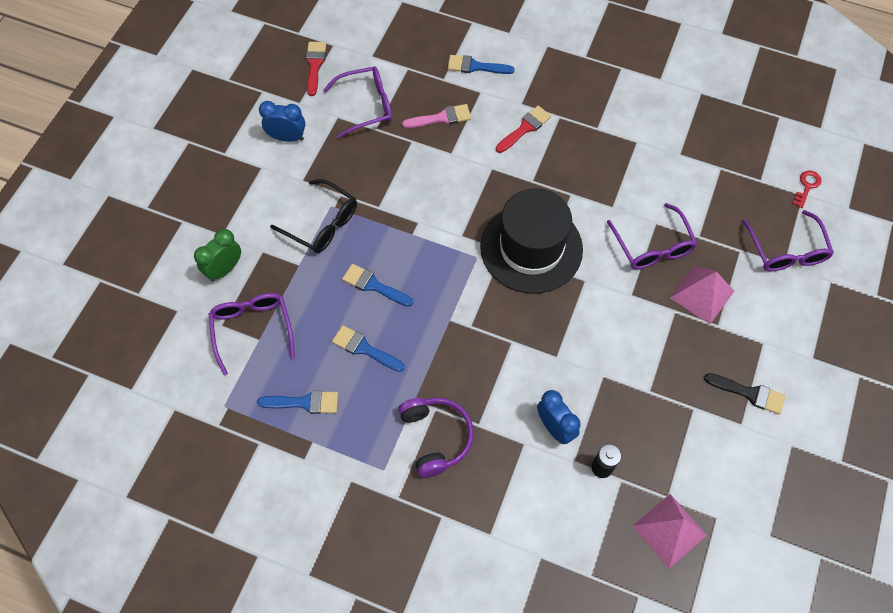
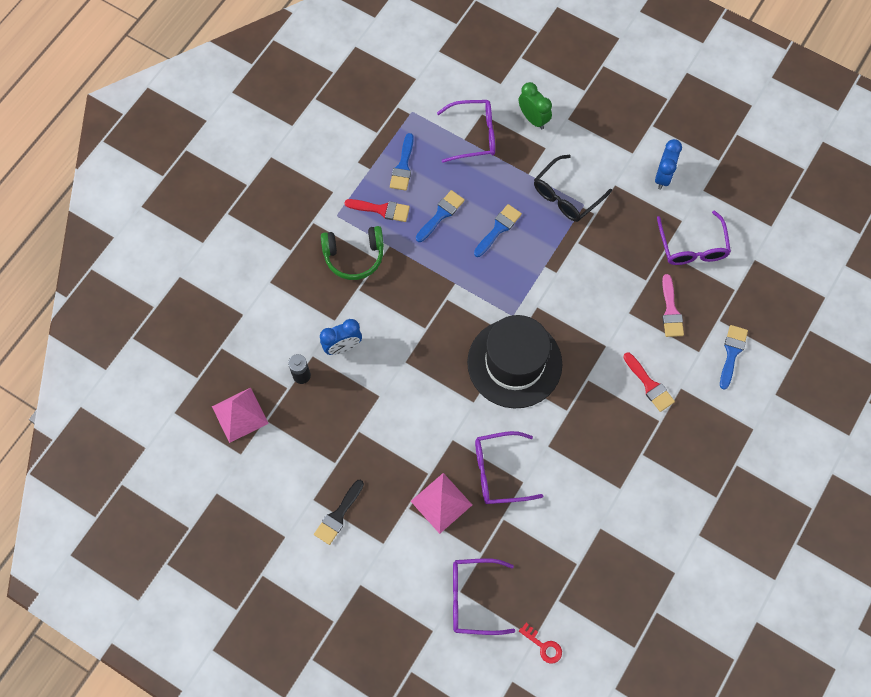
camera: 100 degrees right, 5 degrees up
(315, 65) = (747, 208): red brush -> red brush (381, 209)
(436, 437) = (354, 256): purple headphones -> green headphones

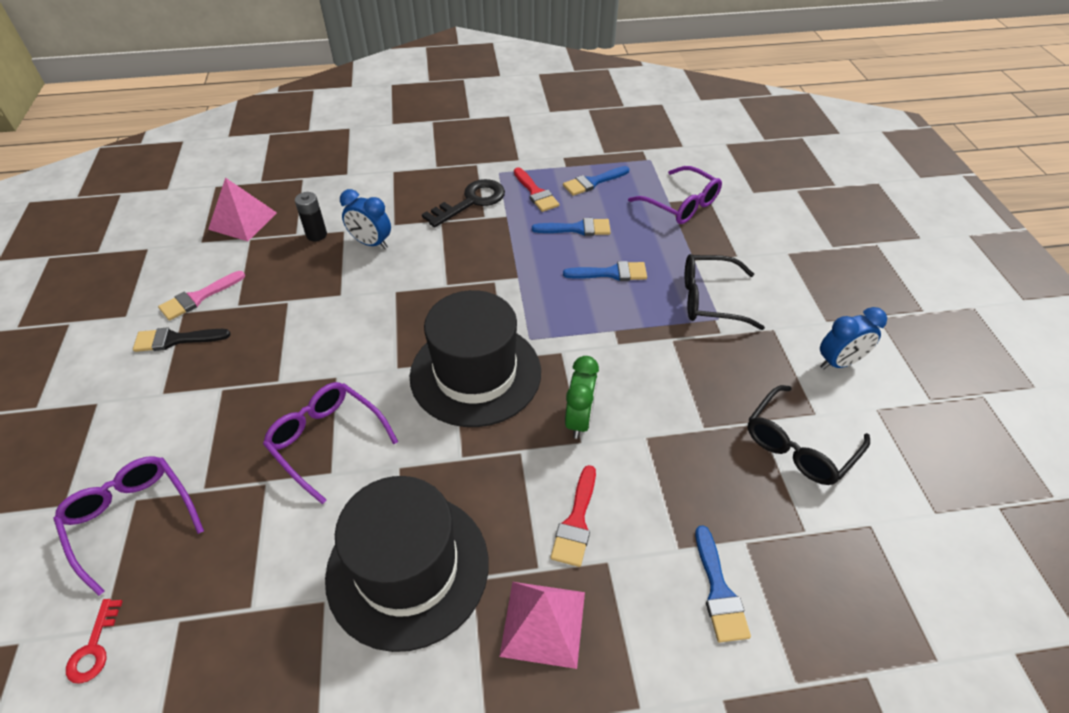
camera: 50 degrees right, 20 degrees down
(354, 256) = (471, 202): green headphones -> black key
(441, 502) = (248, 412): pink pyramid -> pink pyramid (543, 623)
(533, 119) = (752, 230): green clock -> green clock (579, 420)
(613, 479) = (408, 568): none -> black hat
(671, 311) = (695, 478): pink brush -> pink brush (198, 297)
(692, 246) = (799, 445): purple glasses -> black glasses
(732, 353) = (719, 591): blue brush -> blue brush turned 105 degrees clockwise

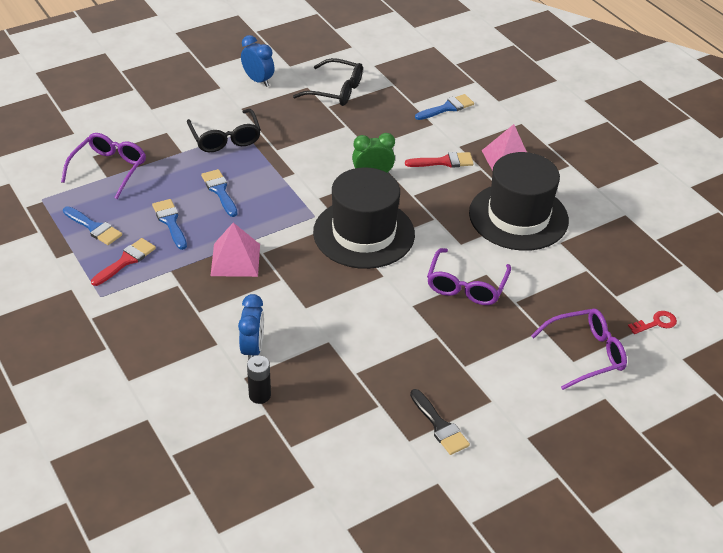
camera: 115 degrees left, 5 degrees down
(132, 519) = (585, 354): purple glasses -> purple glasses turned 135 degrees counterclockwise
(198, 297) = (386, 440): pink brush -> none
(243, 221) = (266, 468): pink pyramid -> pink pyramid (235, 259)
(471, 202) = (159, 301): black key -> none

